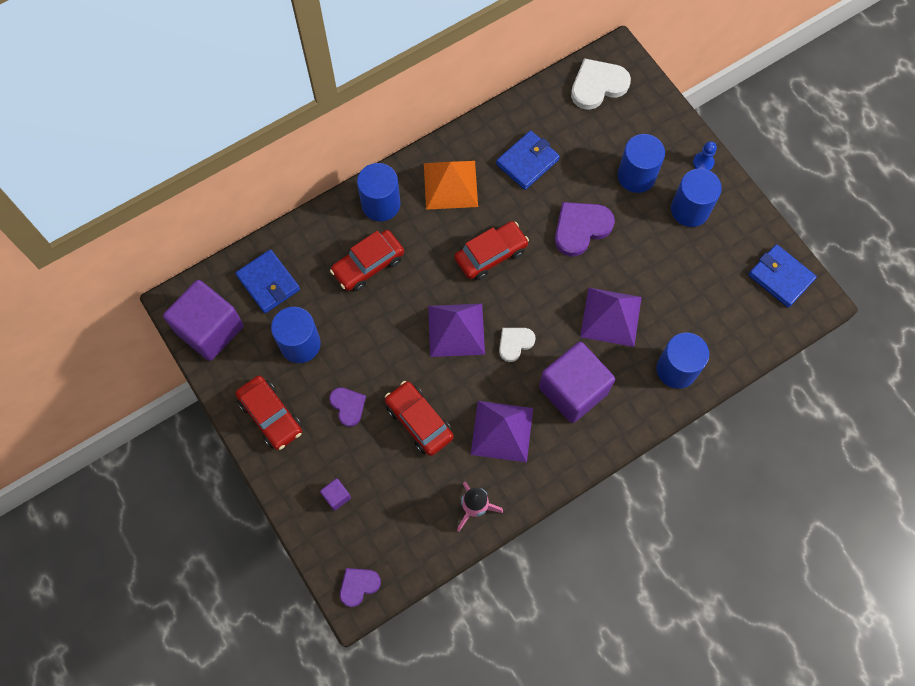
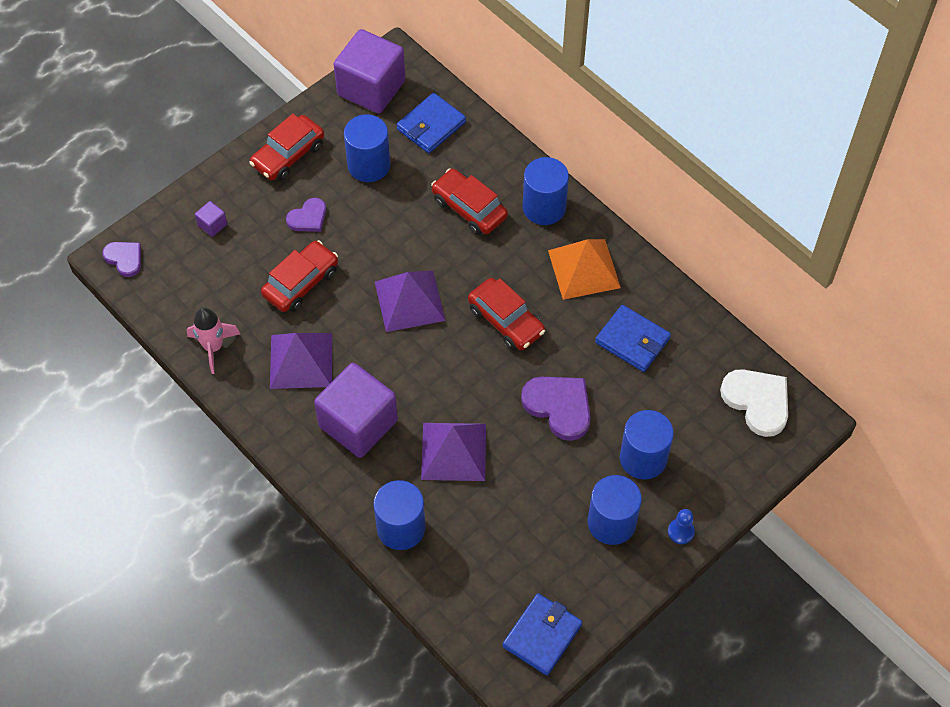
camera: 80 degrees right, 10 degrees down
(515, 343) = (404, 359): white heart -> none

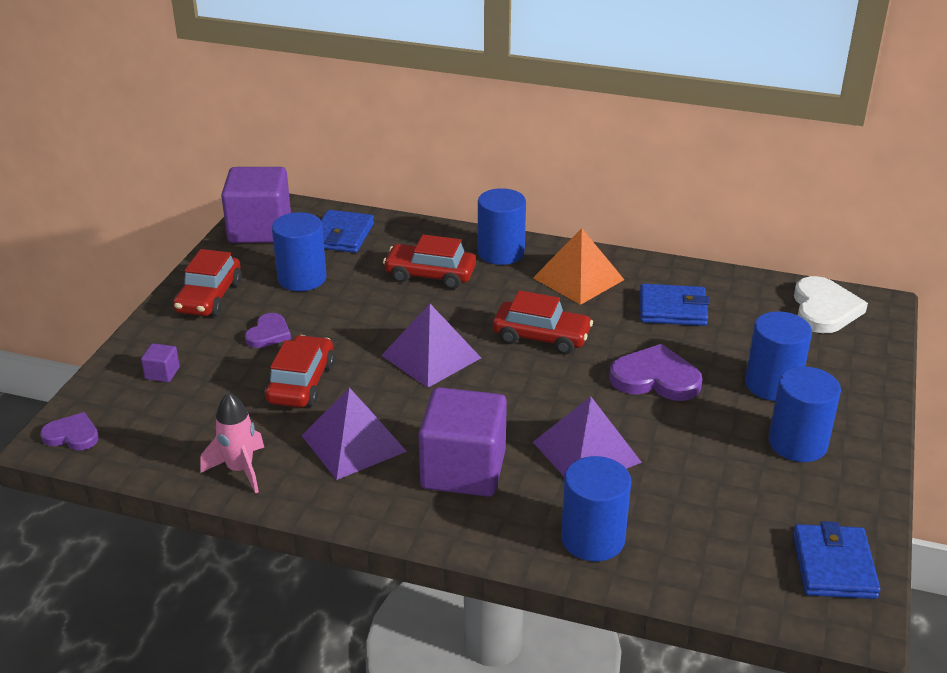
camera: 30 degrees left, 25 degrees down
(680, 532) = (866, 423): blue pawn -> none
(757, 402) = (824, 309): white heart -> white heart turned 75 degrees clockwise

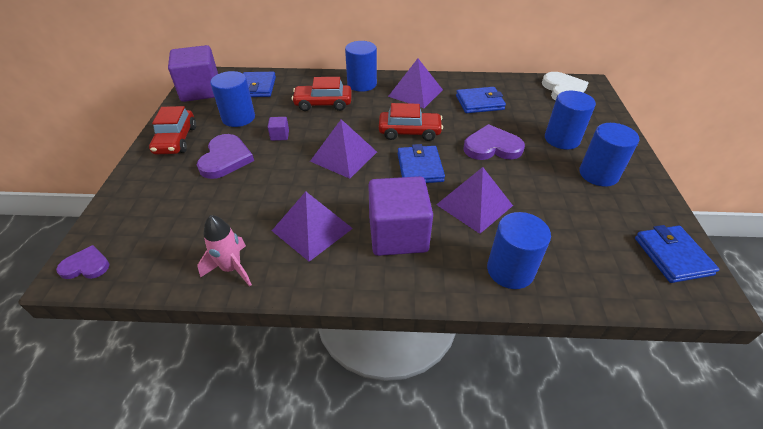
camera: 15 degrees left, 10 degrees up
(162, 373) = (152, 201): purple cube -> purple cube (280, 135)
(268, 333) = (225, 159): purple heart -> purple heart, size x1.66
(301, 383) = (259, 190): red car -> none
(533, 389) = (420, 167): none -> blue wallet
(578, 279) = (415, 93): orange pyramid -> purple pyramid

